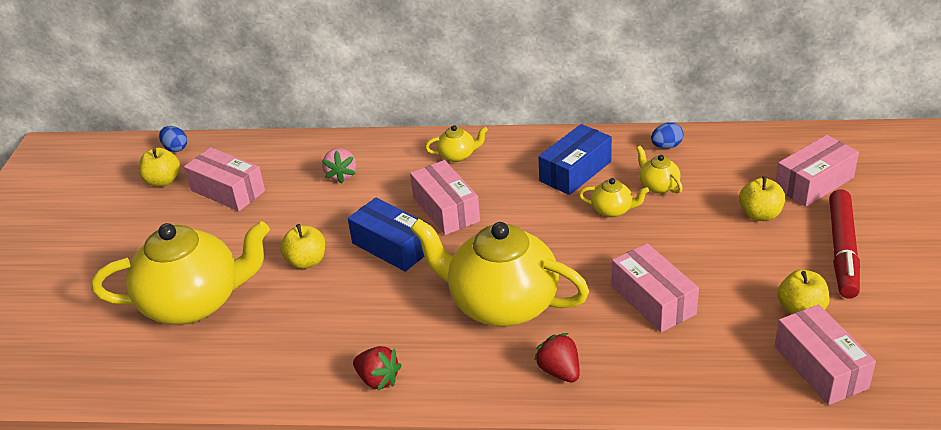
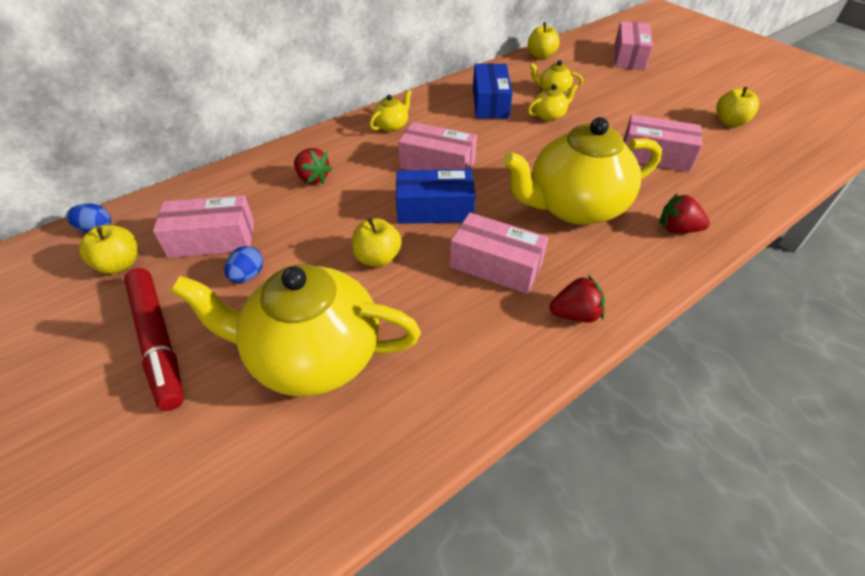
camera: 45 degrees left, 10 degrees up
(194, 302) = (313, 355): yellow teapot -> yellow teapot turned 120 degrees counterclockwise
(341, 175) = (313, 178): pink strawberry -> red strawberry
(666, 146) = (522, 68): blue egg -> blue egg (248, 276)
(760, 214) = (630, 83): yellow apple -> yellow apple (541, 56)
(820, 367) = (787, 147): pink box -> pink box (496, 265)
(842, 250) = (697, 84): red marker -> red marker (158, 341)

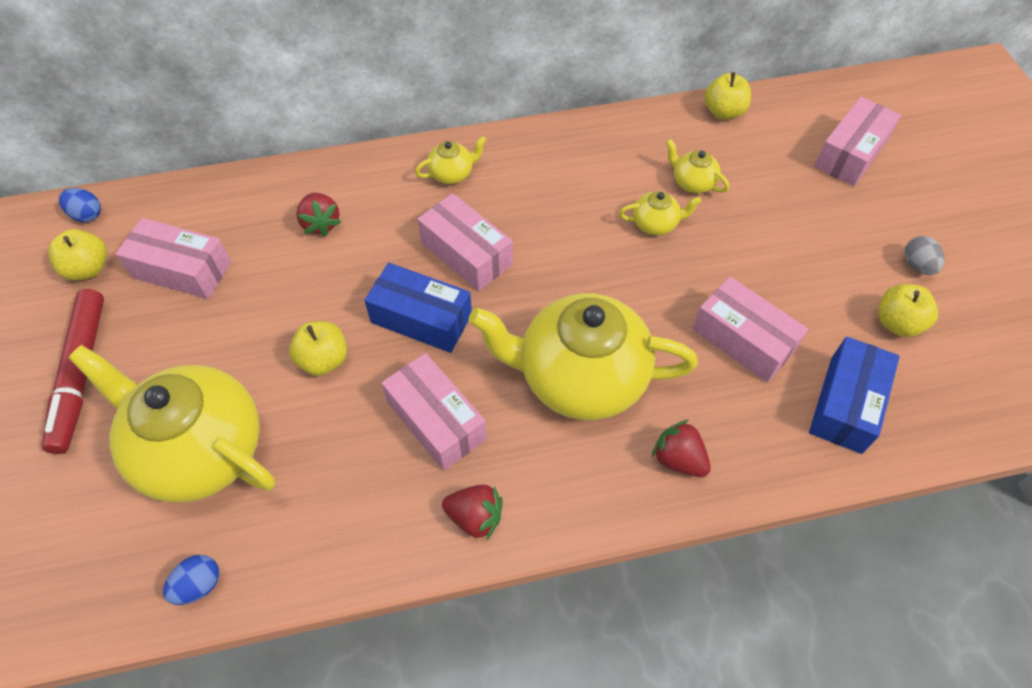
camera: 25 degrees right, 10 degrees up
(248, 276) = (191, 330): blue egg -> blue egg (199, 585)
(490, 103) = (595, 176): blue box -> blue box (846, 404)
(713, 94) = (917, 265): none -> grey egg

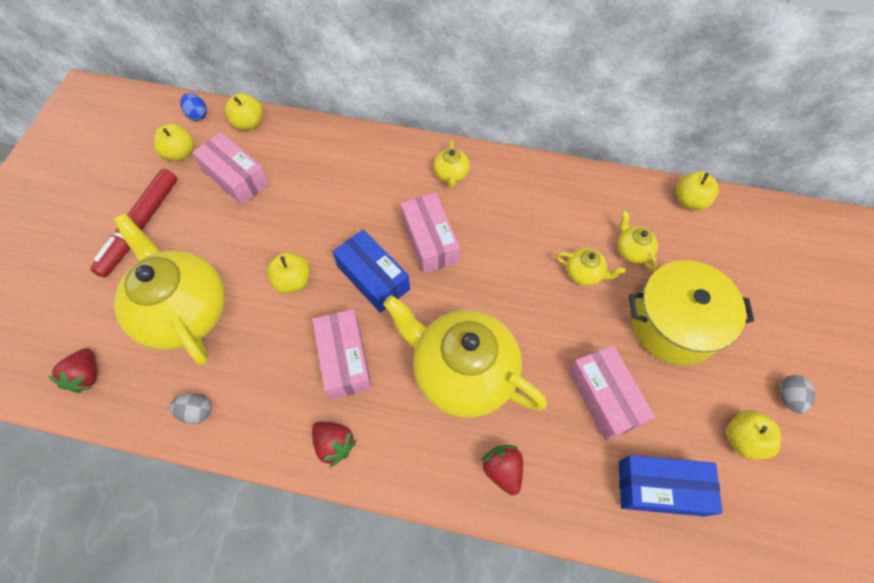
camera: 25 degrees right, 5 degrees up
(164, 202) = (248, 123): none -> yellow apple
(199, 585) = (138, 406): blue egg -> none
(282, 557) = (197, 412): none -> grey egg
(321, 223) = (341, 178): red strawberry -> red strawberry (87, 376)
(452, 173) = (451, 174): yellow teapot -> yellow teapot turned 90 degrees clockwise
(773, 239) = (674, 324): none -> yellow pot
(846, 404) = (660, 488): blue box -> blue box turned 45 degrees clockwise
(850, 154) = (781, 277): pink box -> none

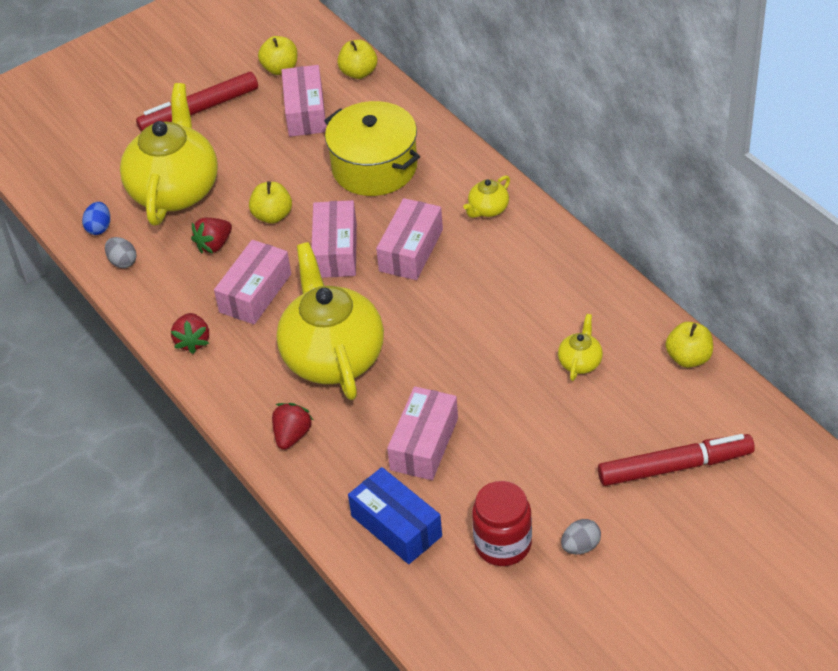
camera: 45 degrees right, 15 degrees down
(87, 376) = (74, 194): red strawberry -> red strawberry (214, 245)
(197, 115) = (323, 43): blue egg -> blue egg (99, 228)
(373, 278) = (335, 250): blue box -> pink box
(584, 273) = (515, 352): yellow teapot -> none
(674, 324) = (547, 436): yellow pot -> yellow pot (374, 167)
(743, 439) = (503, 544): yellow apple -> red jar
(770, 287) = (675, 467): none -> red marker

